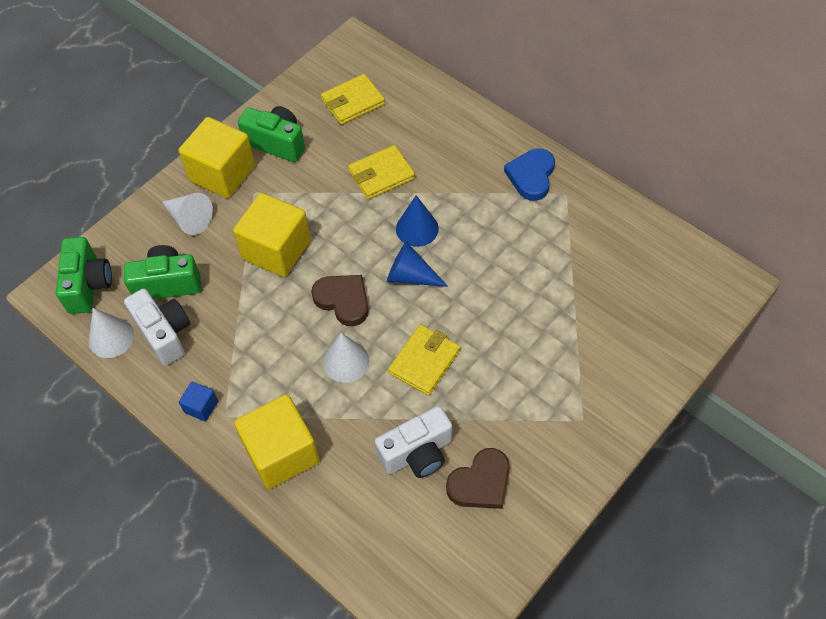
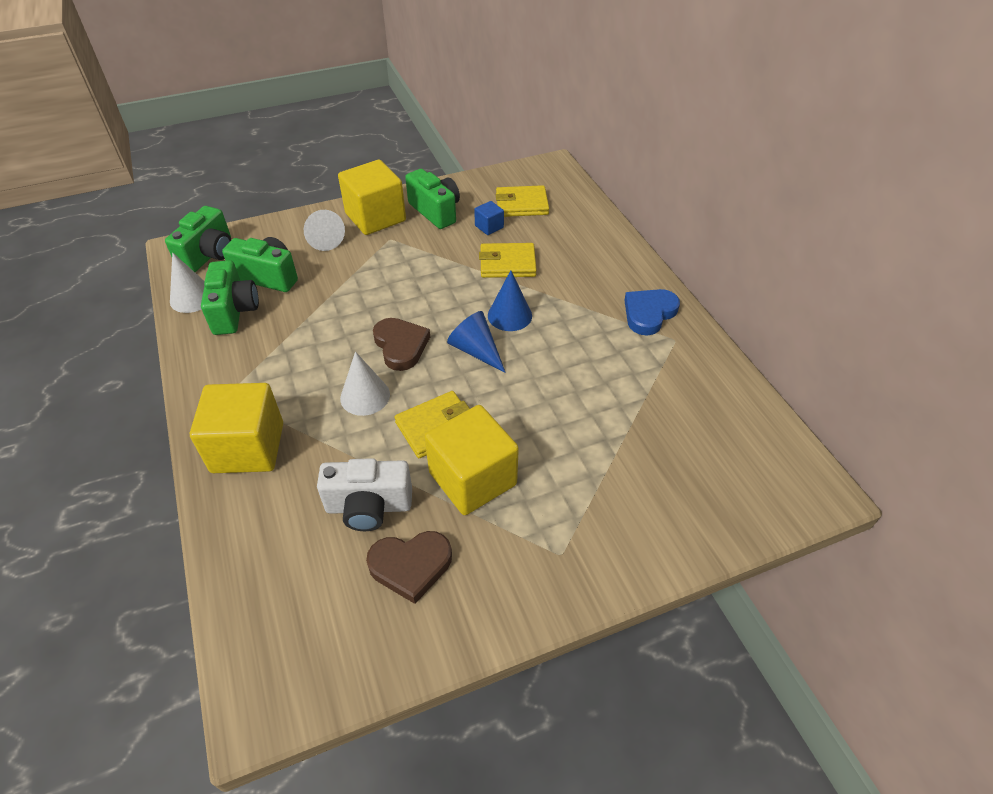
camera: 25 degrees right, 10 degrees down
(164, 334) = (234, 311): white camera -> green camera
(201, 407) = (214, 379): blue cube -> blue cube (489, 227)
(276, 250) = (374, 286): yellow cube -> yellow cube (472, 478)

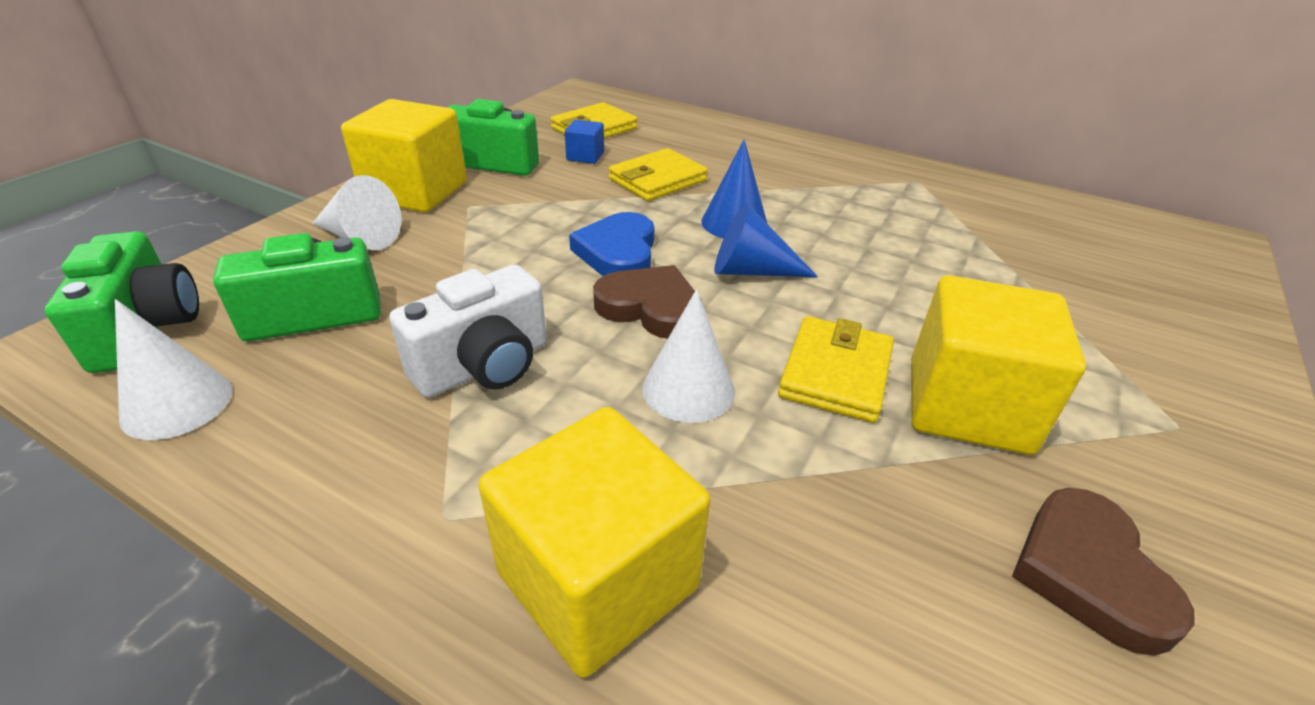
camera: 40 degrees left, 10 degrees down
(234, 311) = (301, 385): green camera -> none
(369, 506) = (913, 532): white camera -> white camera (484, 366)
(411, 566) = (1089, 573): brown heart -> brown heart turned 135 degrees clockwise
(649, 313) = (862, 170): blue heart -> blue heart (618, 252)

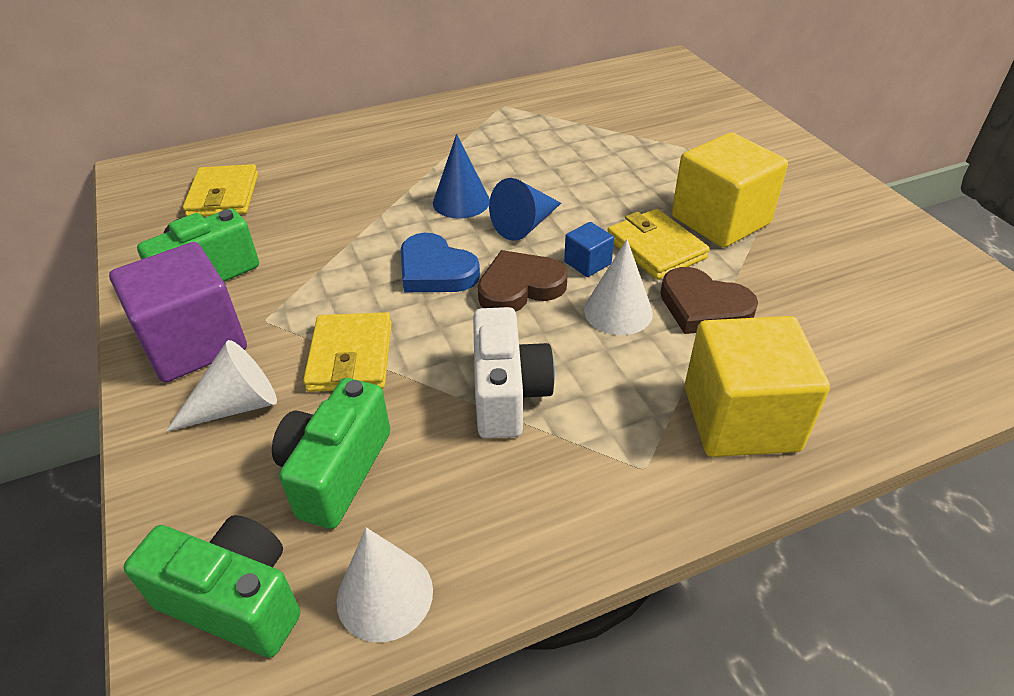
camera: 50 degrees left, 5 degrees up
(415, 191) = (194, 343): yellow cube -> purple cube
(585, 156) = (267, 222): blue cube -> blue cube (587, 263)
(657, 180) = (357, 205): yellow wallet -> yellow wallet (351, 356)
(1089, 573) = (845, 254): brown heart -> brown heart (703, 307)

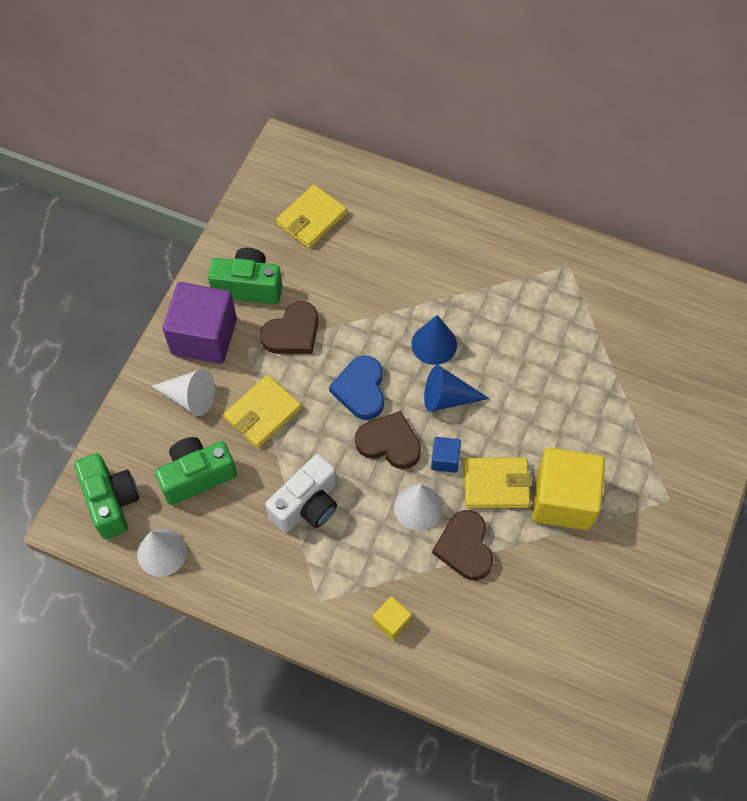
camera: 45 degrees right, 20 degrees up
(304, 277) = (292, 333): none -> brown heart
(655, 248) = (496, 484): yellow wallet -> yellow wallet turned 75 degrees clockwise
(740, 418) = (391, 622): yellow cube -> yellow cube, size x0.45

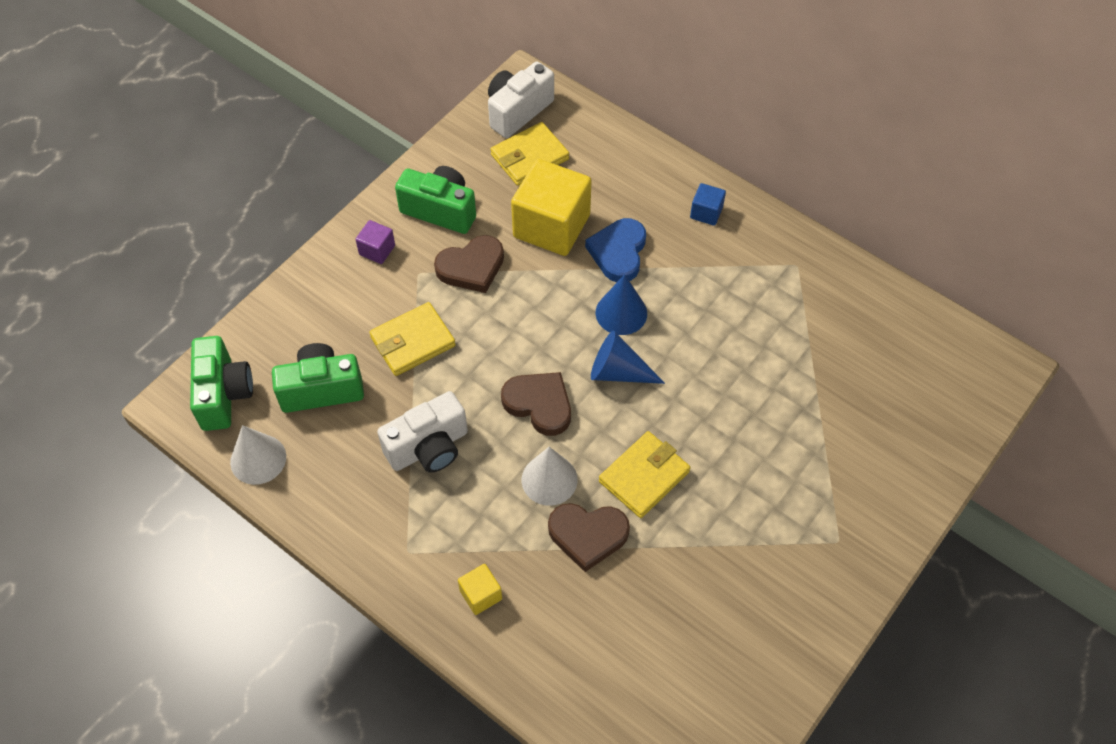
camera: 15 degrees right, 5 degrees down
(190, 397) = (341, 308): white cone -> none
(204, 336) = (377, 250): purple cube -> purple cube, size x0.45
(288, 178) = (518, 111): none -> white camera
(360, 390) = (526, 342): blue heart -> blue heart (618, 252)
(445, 459) = (595, 436): blue cube -> blue cube (706, 212)
(465, 547) = (588, 535): brown heart -> brown heart turned 90 degrees counterclockwise
(496, 484) = (644, 476): yellow wallet -> yellow wallet turned 60 degrees counterclockwise
(563, 500) = (715, 511): yellow cube -> yellow cube (551, 226)

